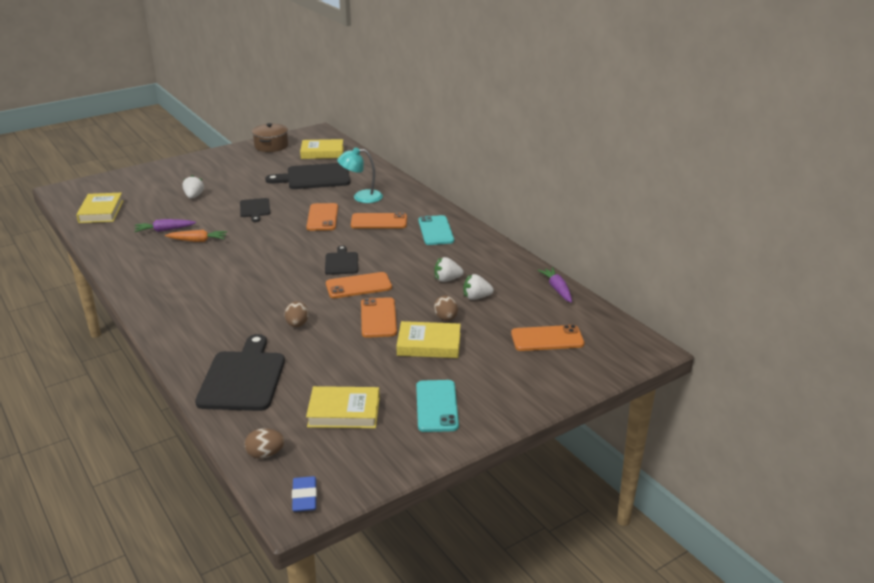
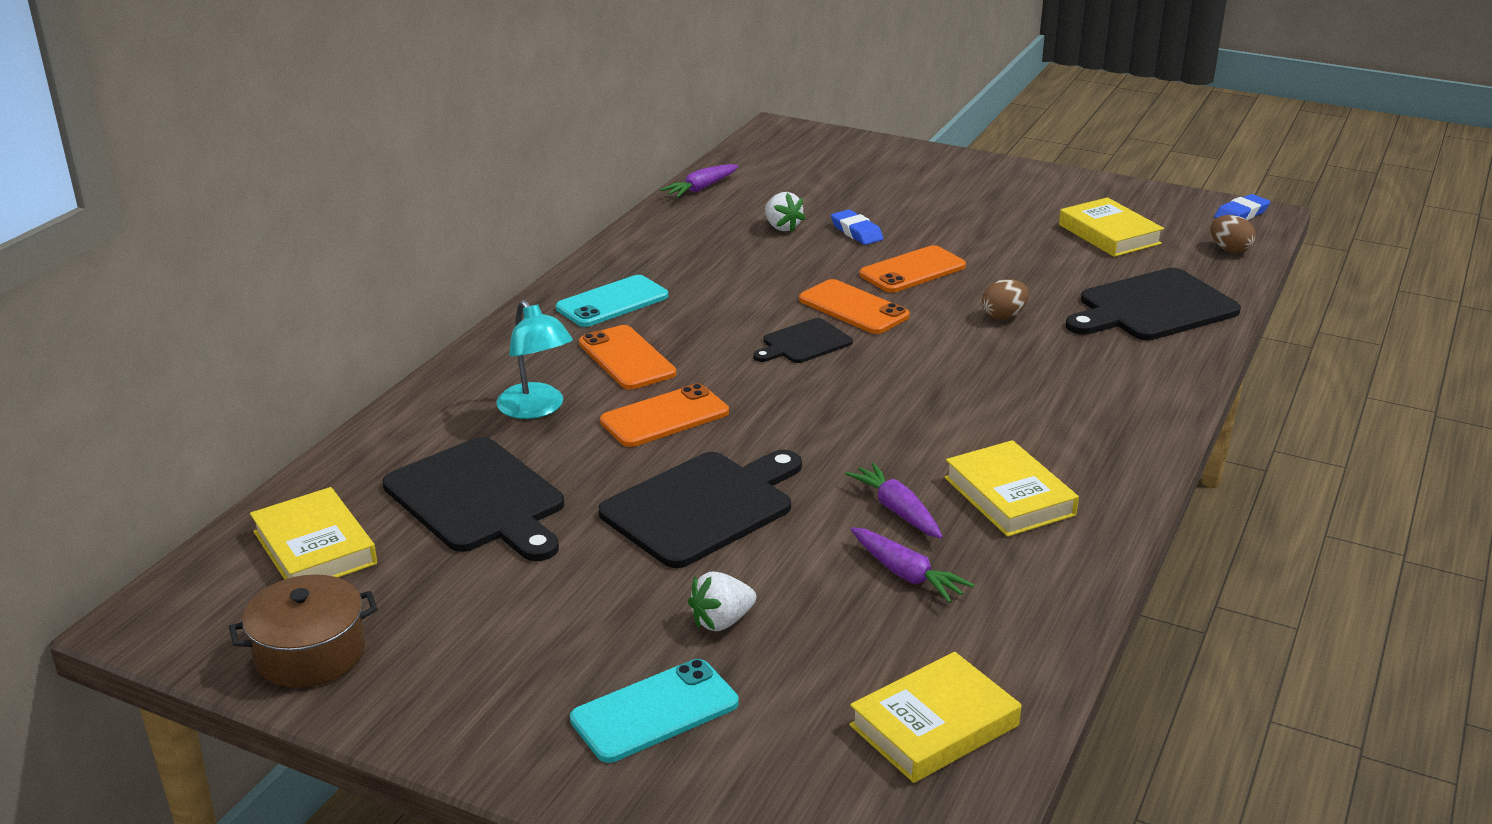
camera: 120 degrees left, 0 degrees up
(198, 241) = (897, 510): orange carrot -> purple carrot
(255, 209) = (703, 507): black cutting board -> black cutting board, size x1.81
(429, 344) = (925, 227): yellow book -> yellow book (1009, 496)
(436, 406) = (1025, 195): turquoise phone -> turquoise phone (655, 711)
(446, 318) = (856, 232): brown egg -> blue eraser
(447, 279) = (758, 255): white strawberry -> none
(547, 339) = (824, 173): orange phone -> none

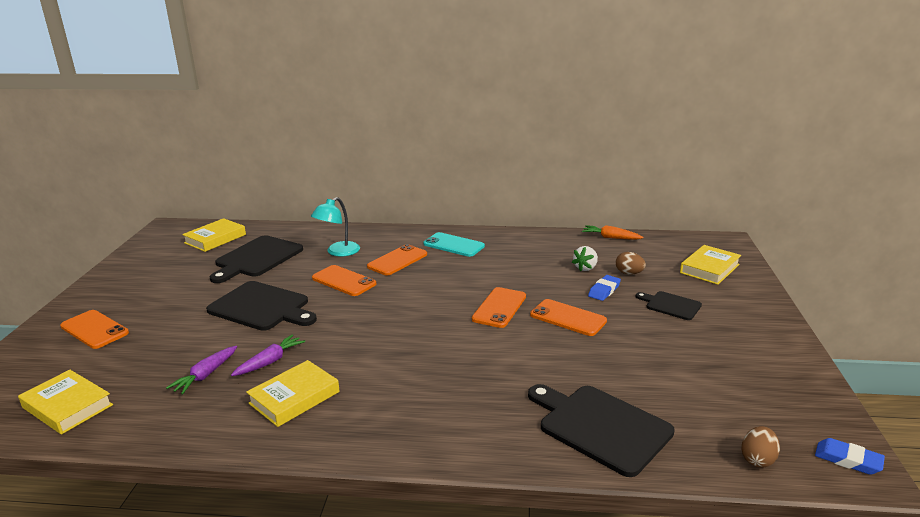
camera: 70 degrees right, 5 degrees down
(310, 653) = (144, 255): brown pot -> none
(655, 711) = (94, 329): turquoise phone -> orange phone
(701, 188) = (610, 237): purple carrot -> orange carrot
(721, 621) = (162, 331): white strawberry -> none
(804, 343) = (445, 301): black cutting board -> black cutting board (671, 305)
(1003, 316) = (531, 361): brown egg -> brown egg (629, 273)
(1109, 234) = (714, 389): yellow book -> yellow book (709, 268)

